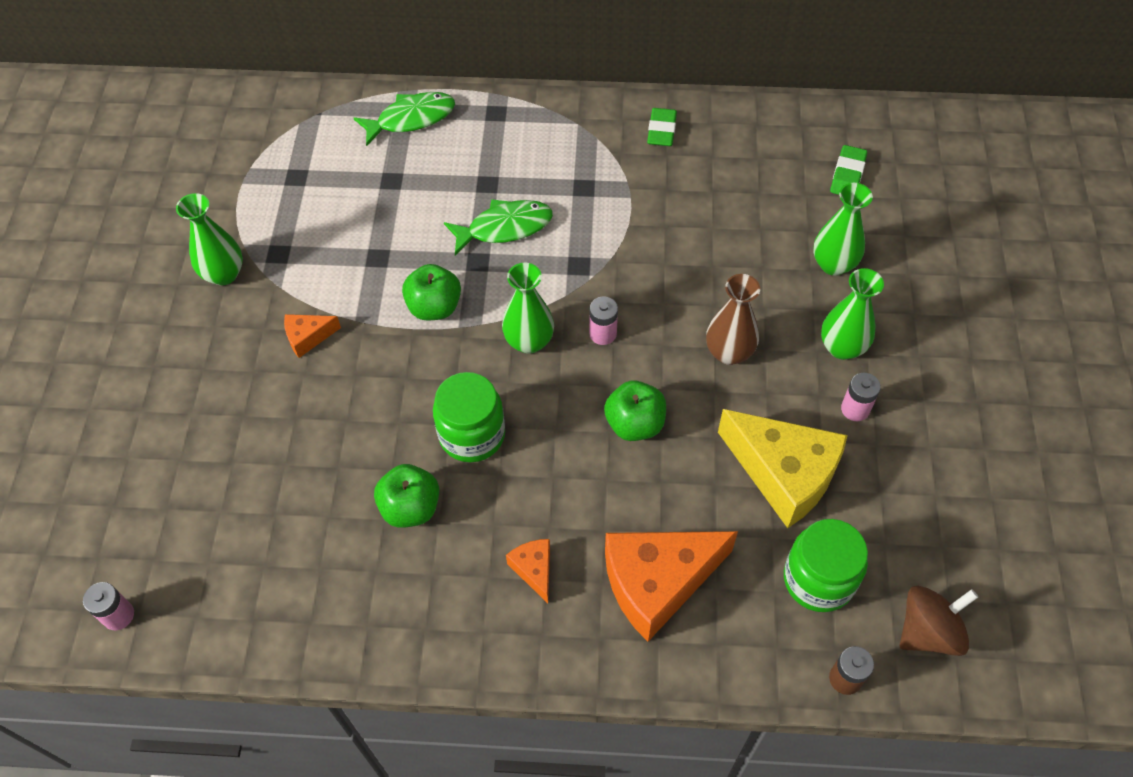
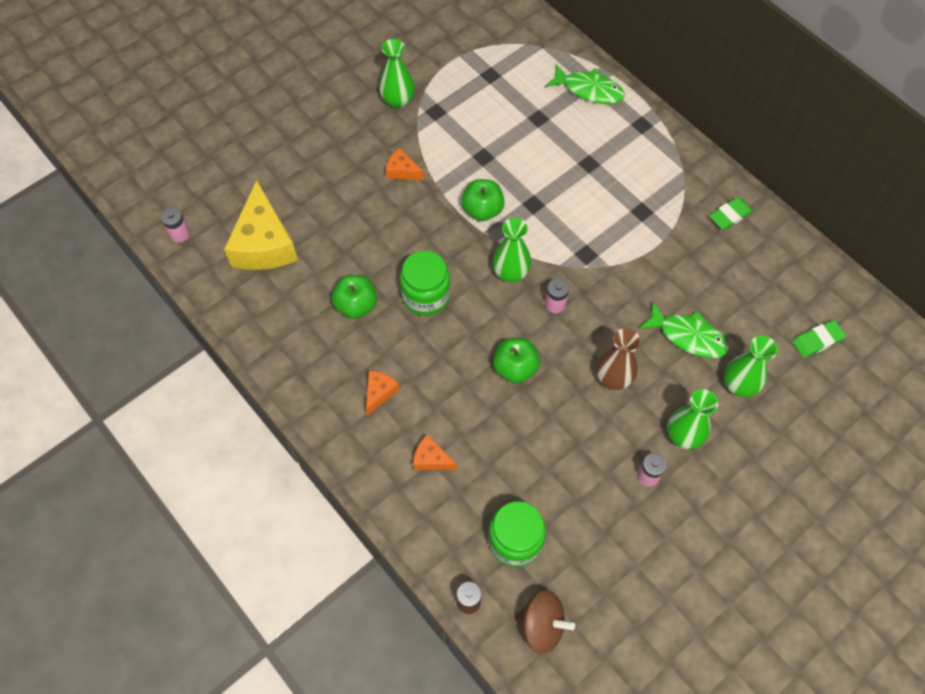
camera: 45 degrees right, 5 degrees up
(504, 228) = (569, 197): green fish -> green fish (688, 336)
(657, 583) = (431, 459): orange cheese -> orange cheese, size x0.46
(784, 474) = (563, 471): yellow cheese -> yellow cheese (264, 243)

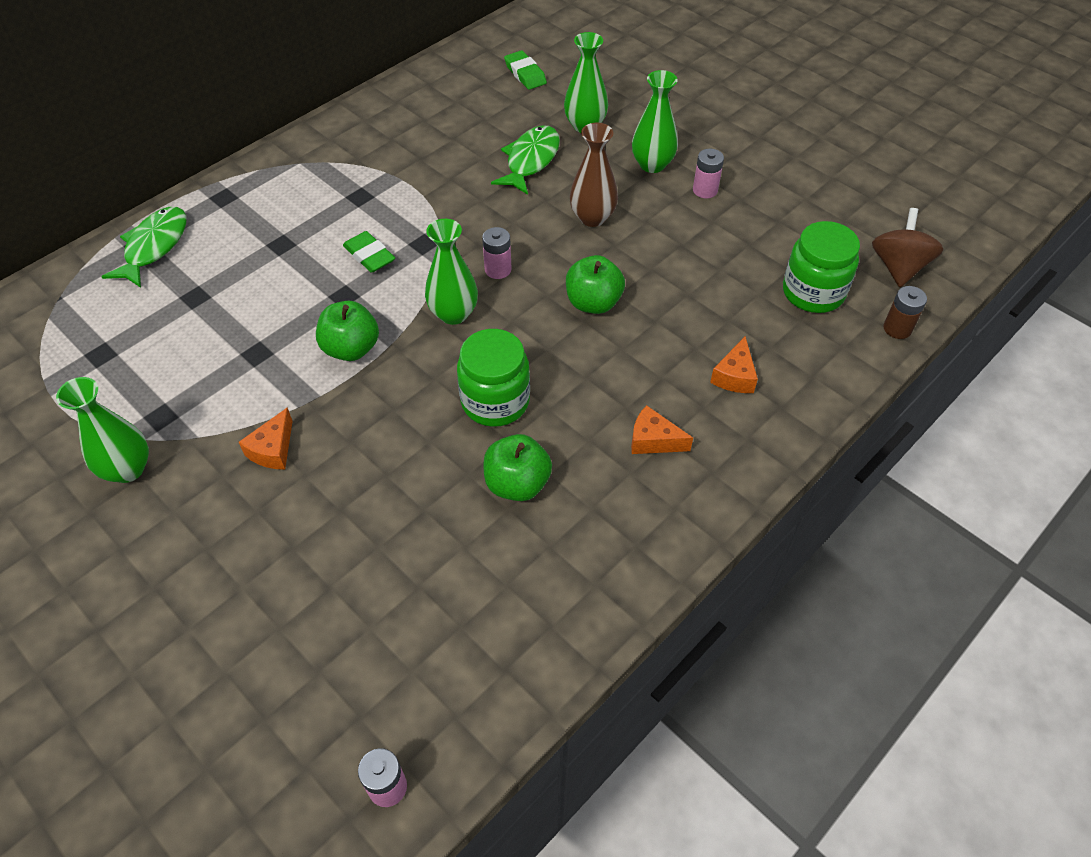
camera: 95 degrees left, 10 degrees down
(264, 243) = (408, 632): yellow cheese -> none
(730, 215) = (368, 127): green eraser -> green eraser (369, 255)

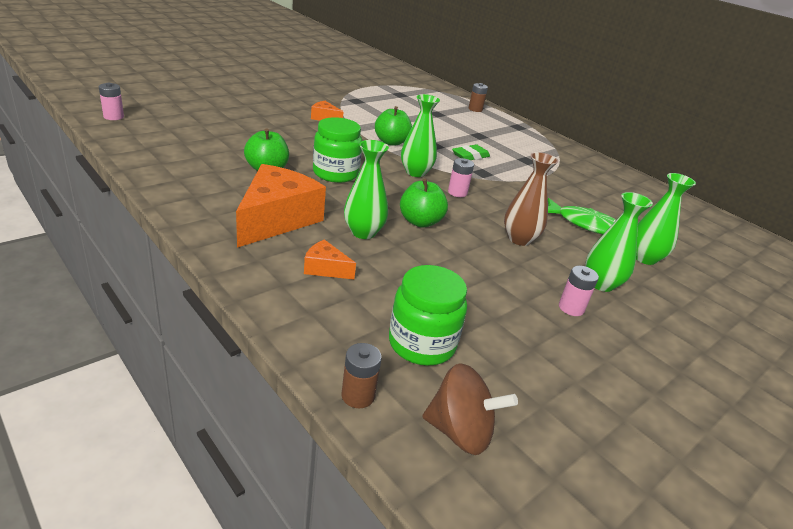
camera: 90 degrees right, 20 degrees down
(128, 469) = (326, 93): green vase -> green vase (363, 232)
(154, 247) = (475, 109): green fish -> brown battery
(525, 74) = (705, 241): green eraser -> none
(653, 440) = (277, 219): orange cheese -> orange cheese, size x2.17

